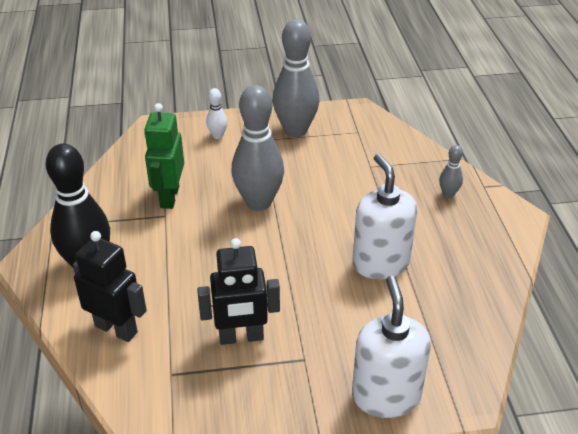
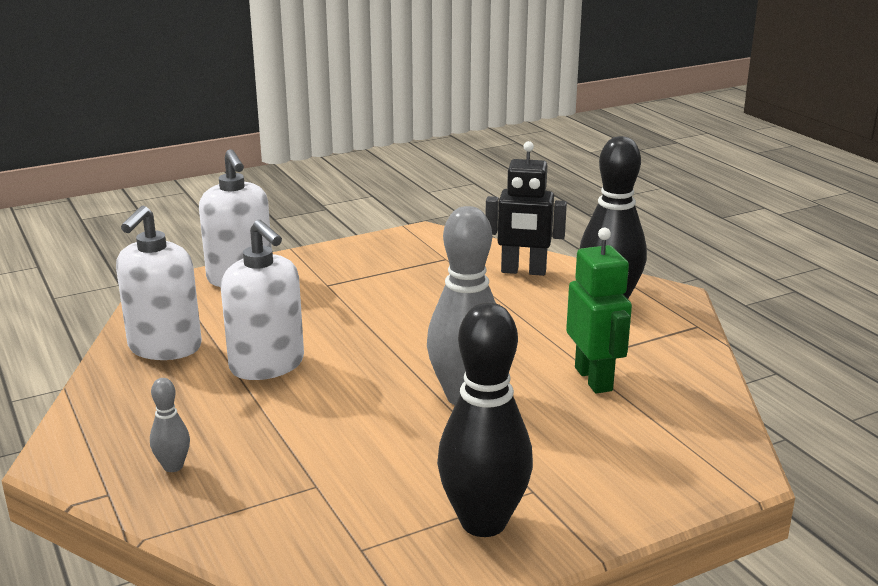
camera: 160 degrees right, 15 degrees down
(217, 136) = (614, 479): white bowling pin -> none
(241, 337) = (398, 286): black robot -> none
(295, 130) = (483, 522): grey bowling pin -> black bowling pin
(459, 303) = (164, 347): none -> white soap dispenser

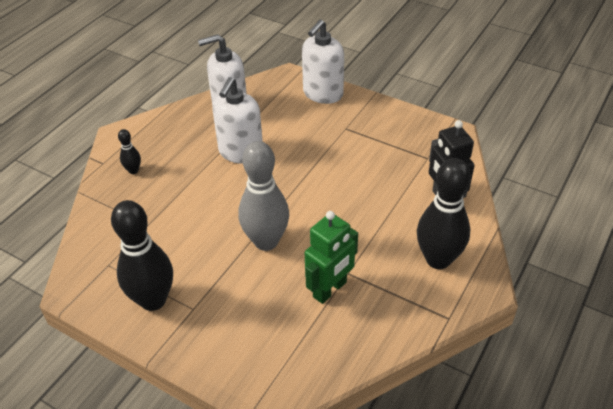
camera: 60 degrees right, 20 degrees up
(173, 466) = (133, 170): grey bowling pin -> black bowling pin

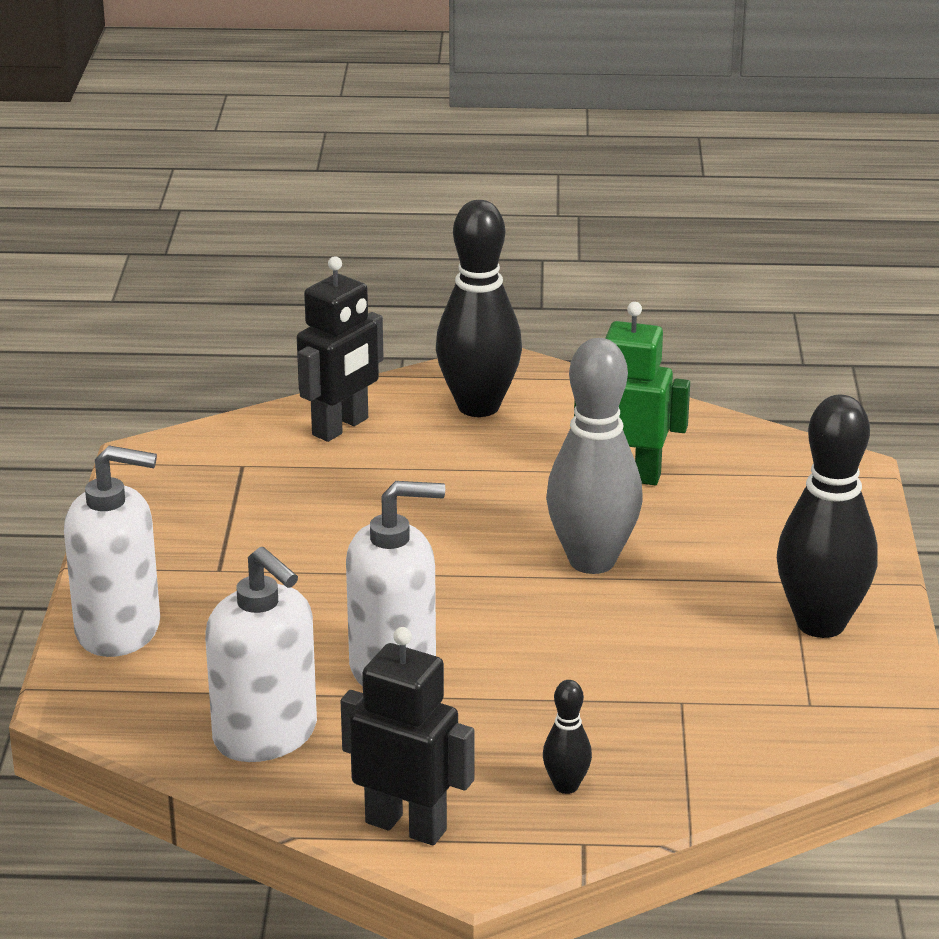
camera: 120 degrees left, 15 degrees down
(153, 126) = (406, 826): none -> black robot

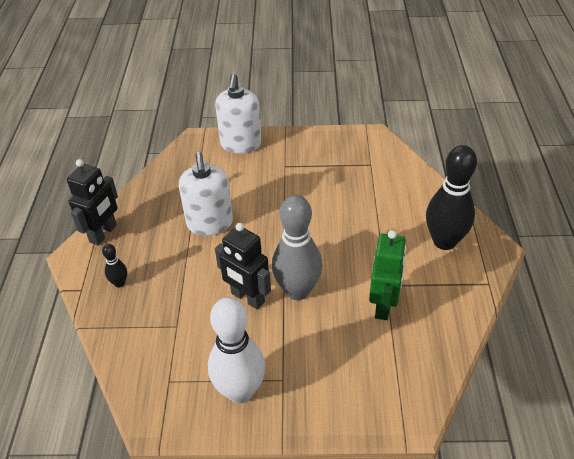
camera: 90 degrees right, 15 degrees up
(266, 735) = (168, 190): white soap dispenser -> none
(341, 427) = (411, 192): black robot -> black robot (247, 298)
(820, 624) = (240, 391): black bowling pin -> white bowling pin

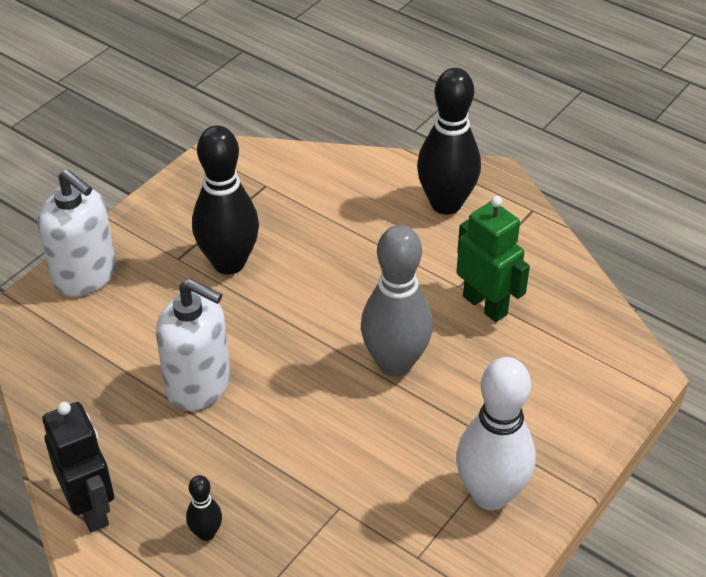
camera: 55 degrees left, 0 degrees up
(247, 298) = (361, 414): black robot -> none
(301, 185) = (229, 263): none -> black bowling pin

